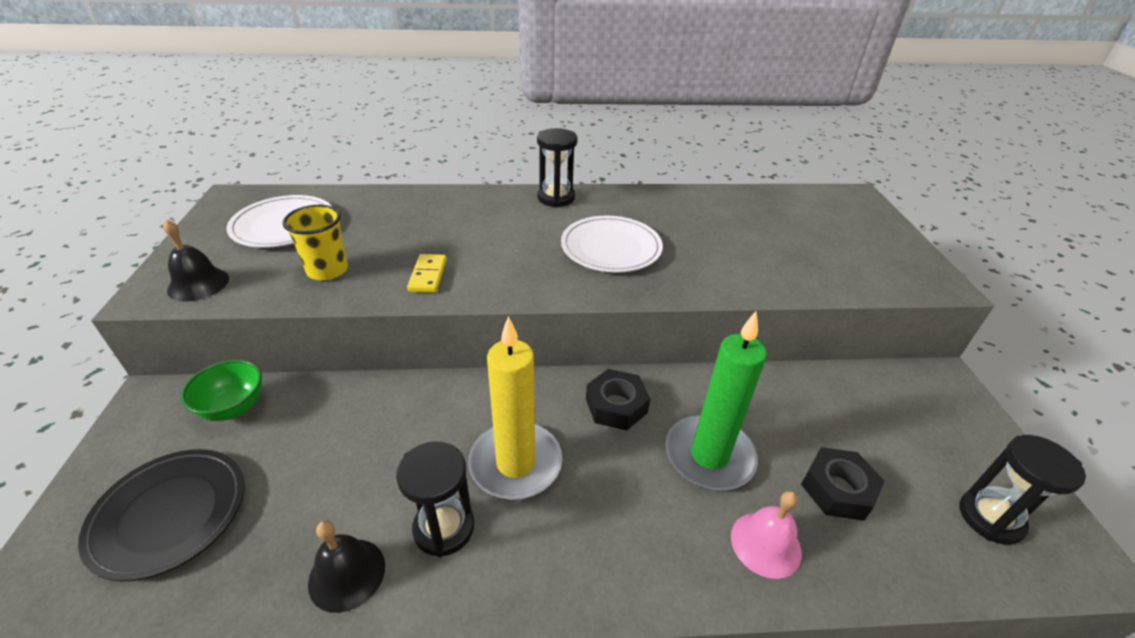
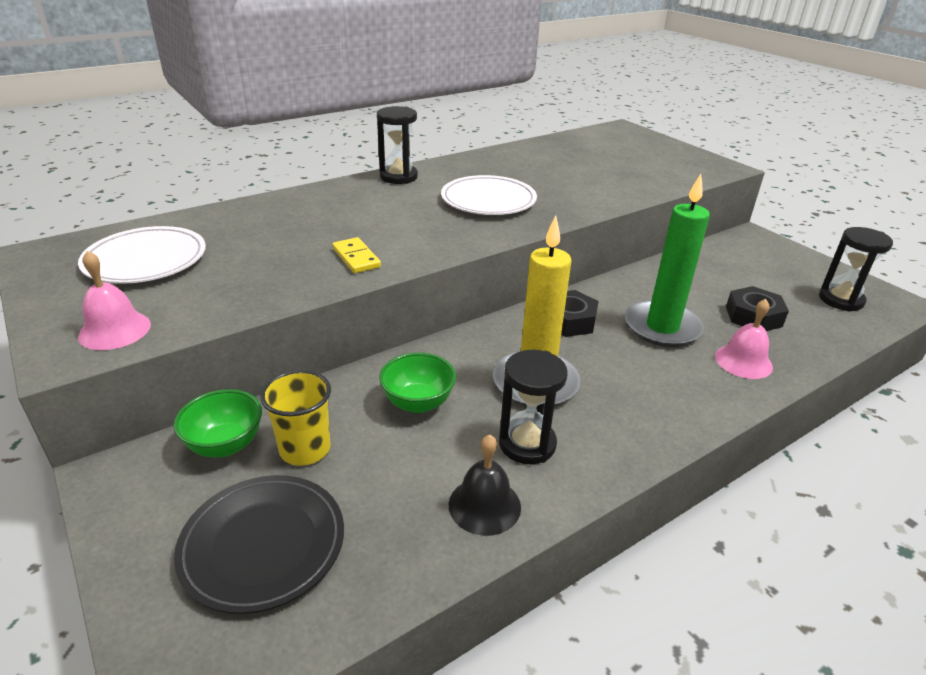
camera: 30 degrees left, 5 degrees down
(198, 284) = (115, 330): black bell -> pink bell
(327, 270) = (249, 280): yellow cup -> yellow cup (305, 449)
(398, 435) = (418, 403): none -> green bowl

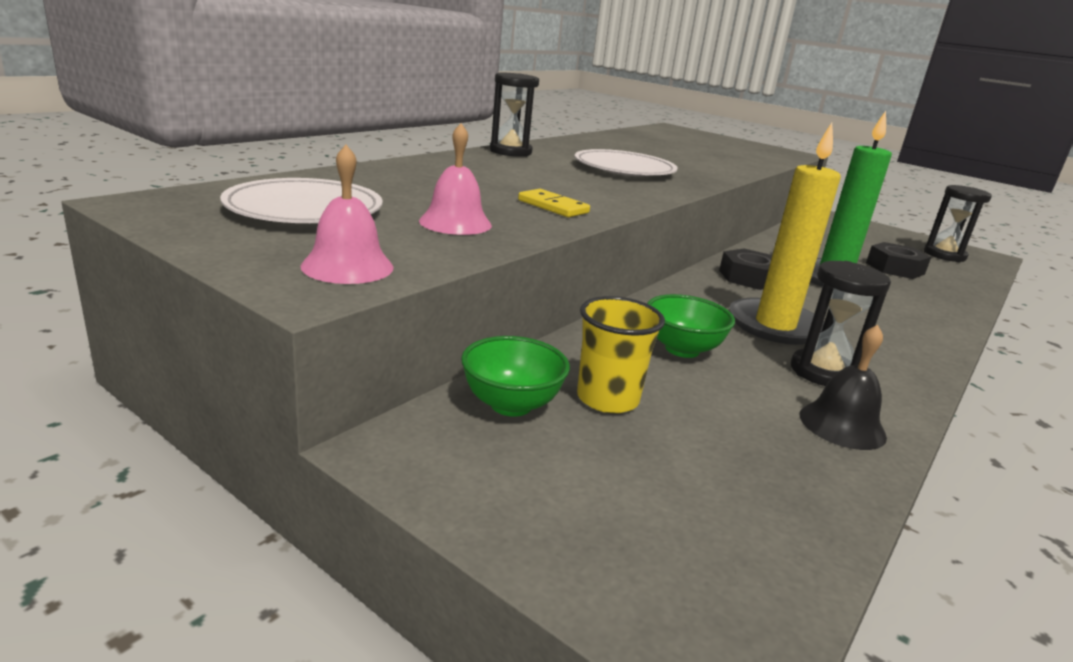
camera: 20 degrees left, 10 degrees down
(263, 545) = (658, 491): black plate -> none
(743, 361) = (924, 299): pink bell -> pink bell (455, 223)

